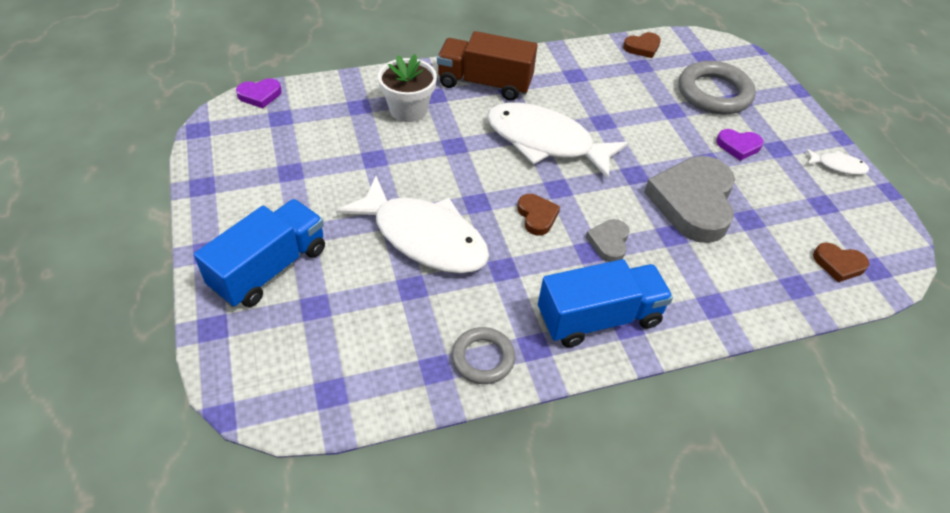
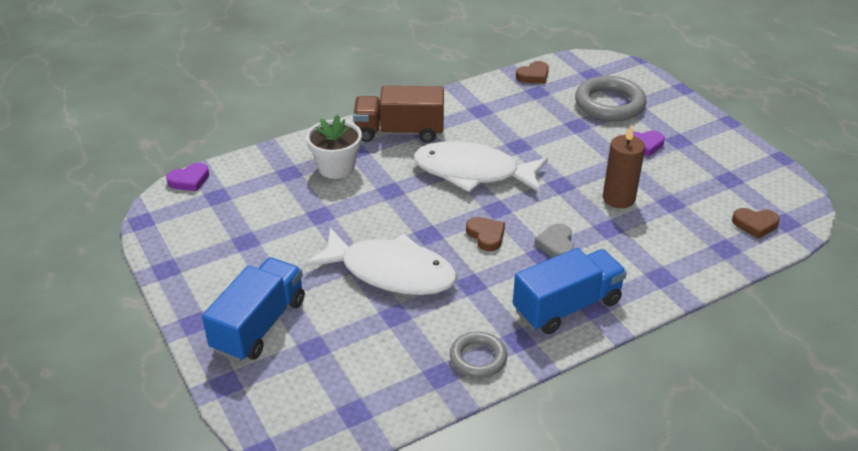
camera: 10 degrees left, 10 degrees down
(693, 202) = (618, 198): grey heart -> brown candle
(837, 166) = (733, 145): white fish -> none

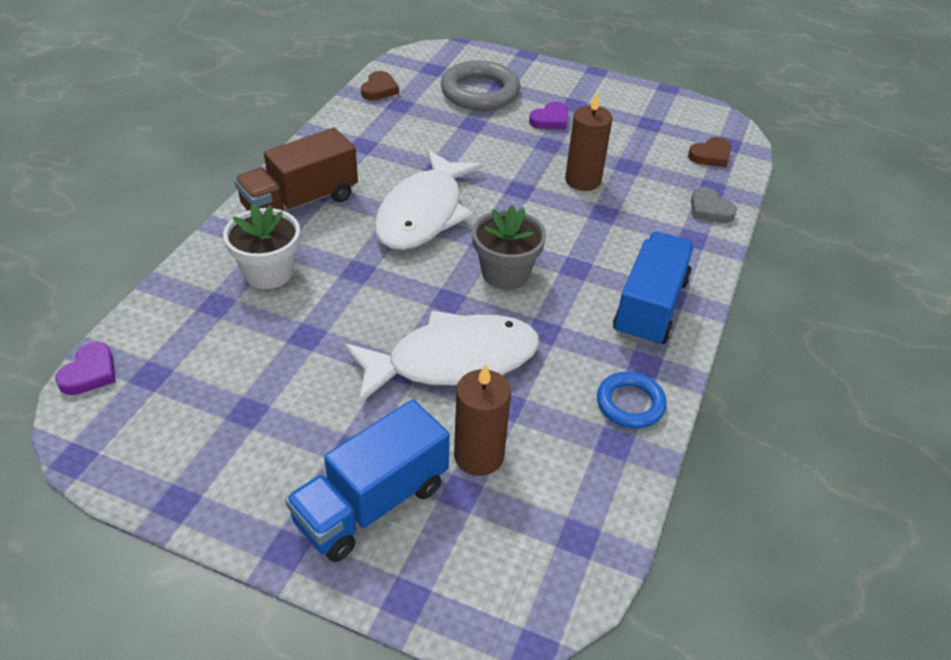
camera: 40 degrees left, 5 degrees up
(259, 325) = (372, 503): blue truck -> blue truck turned 120 degrees counterclockwise
(346, 334) = (478, 455): none -> brown candle
(472, 172) = (423, 213): white fish -> white fish turned 45 degrees counterclockwise
(478, 358) = (630, 404): grey ring -> blue ring
(486, 235) = (505, 273): brown heart -> grey flower pot
(556, 245) = (577, 251): grey heart -> grey heart (709, 209)

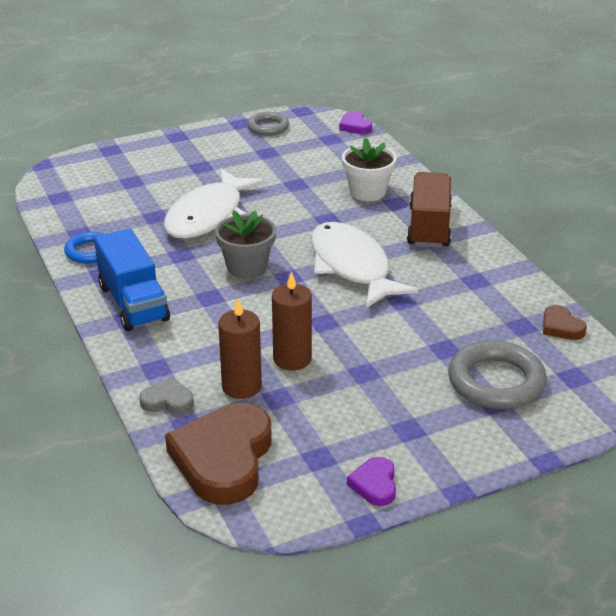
camera: 135 degrees right, 10 degrees down
(165, 460) = (268, 127): none -> grey ring
(372, 503) = (164, 160): blue truck -> none
(478, 455) = (141, 194): brown candle -> brown candle (241, 386)
(550, 120) = (399, 396): purple heart -> purple heart (374, 484)
(710, 156) = (223, 459): brown heart -> brown heart, size x2.17

